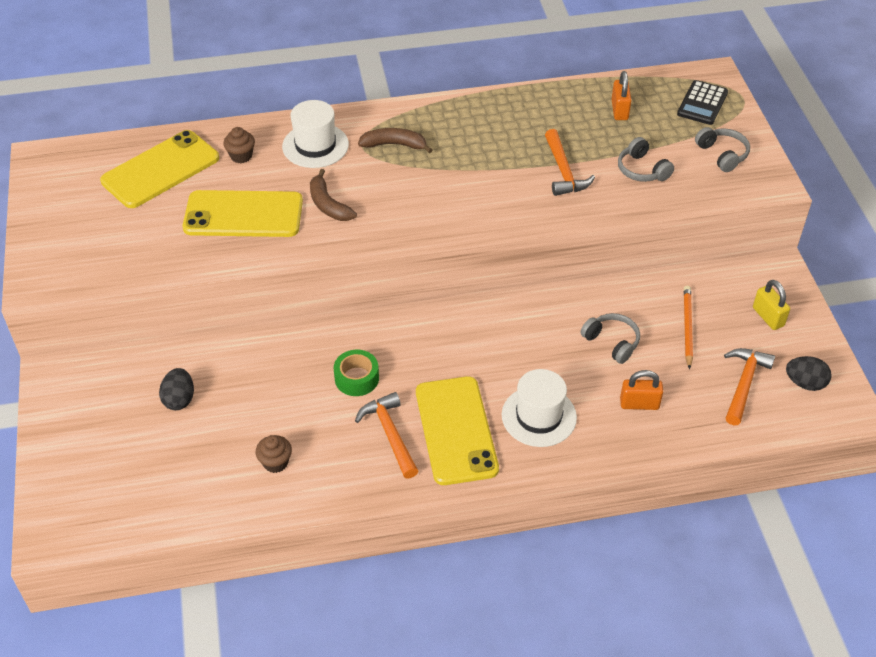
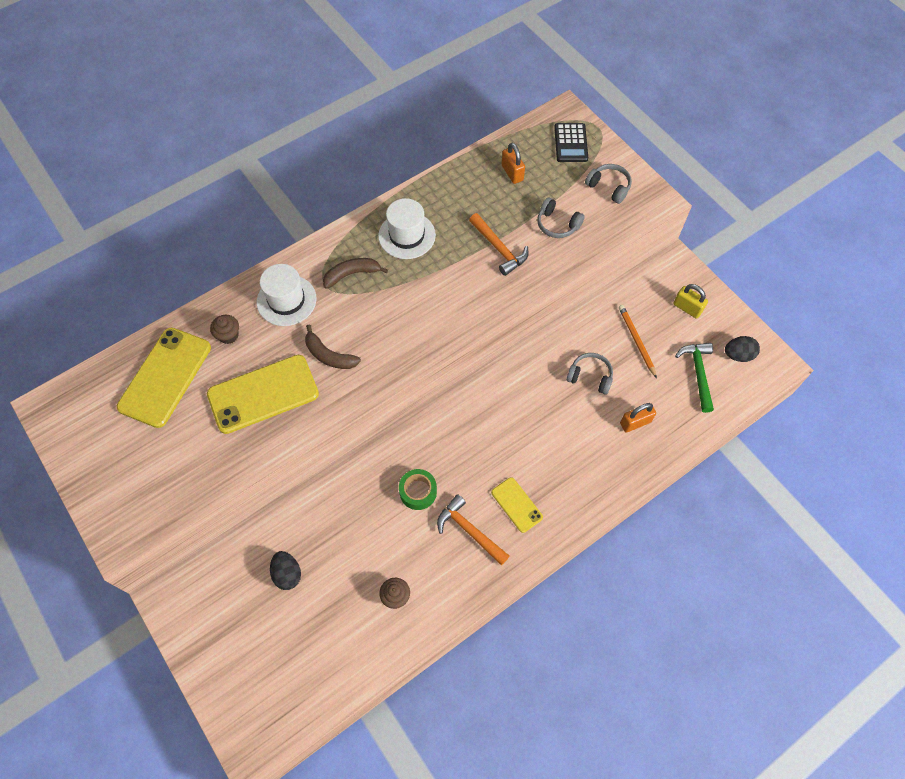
camera: 25 degrees left, 15 degrees up
(456, 430) = (516, 504): yellow phone -> yellow phone, size x0.53
(539, 416) = (570, 465): white hat -> white hat (407, 235)
(744, 383) = (698, 373): orange hammer -> green hammer

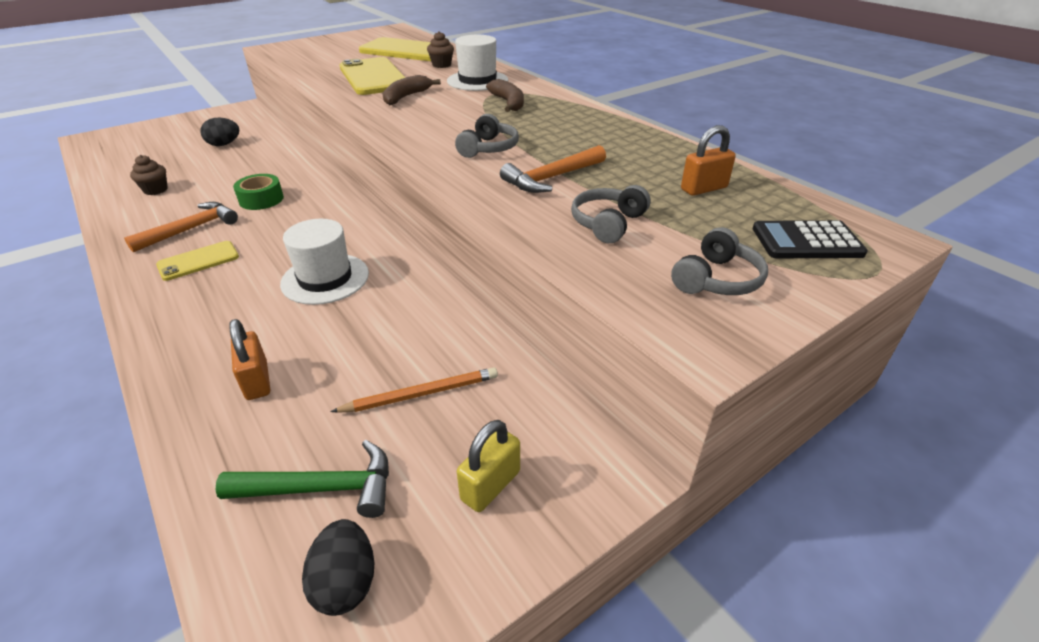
camera: 90 degrees right, 25 degrees down
(407, 235) = (567, 126): white hat -> white hat (325, 278)
(590, 376) = (364, 332): grey headphones -> grey headphones (488, 148)

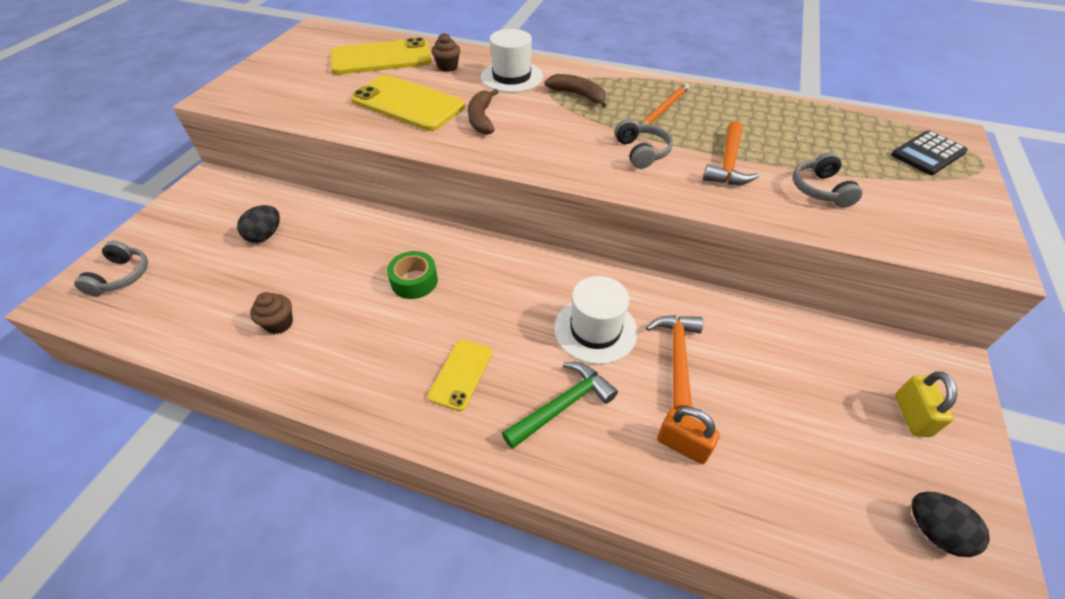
camera: 35 degrees left, 10 degrees up
(191, 229) = (397, 346): orange hammer -> orange hammer (677, 357)
(322, 488) = (839, 487): green hammer -> green hammer (563, 405)
(421, 394) = (794, 381): orange pencil -> orange pencil (664, 108)
(704, 188) = (824, 133): orange padlock -> none
(717, 279) = (932, 206): grey headphones -> grey headphones (121, 276)

